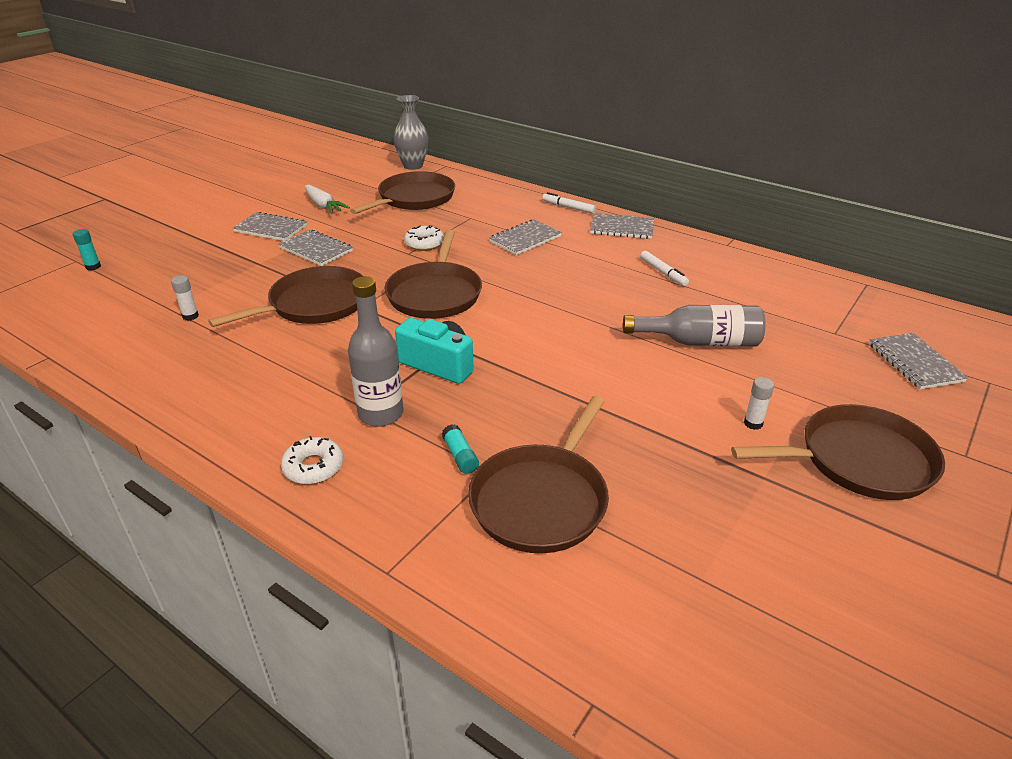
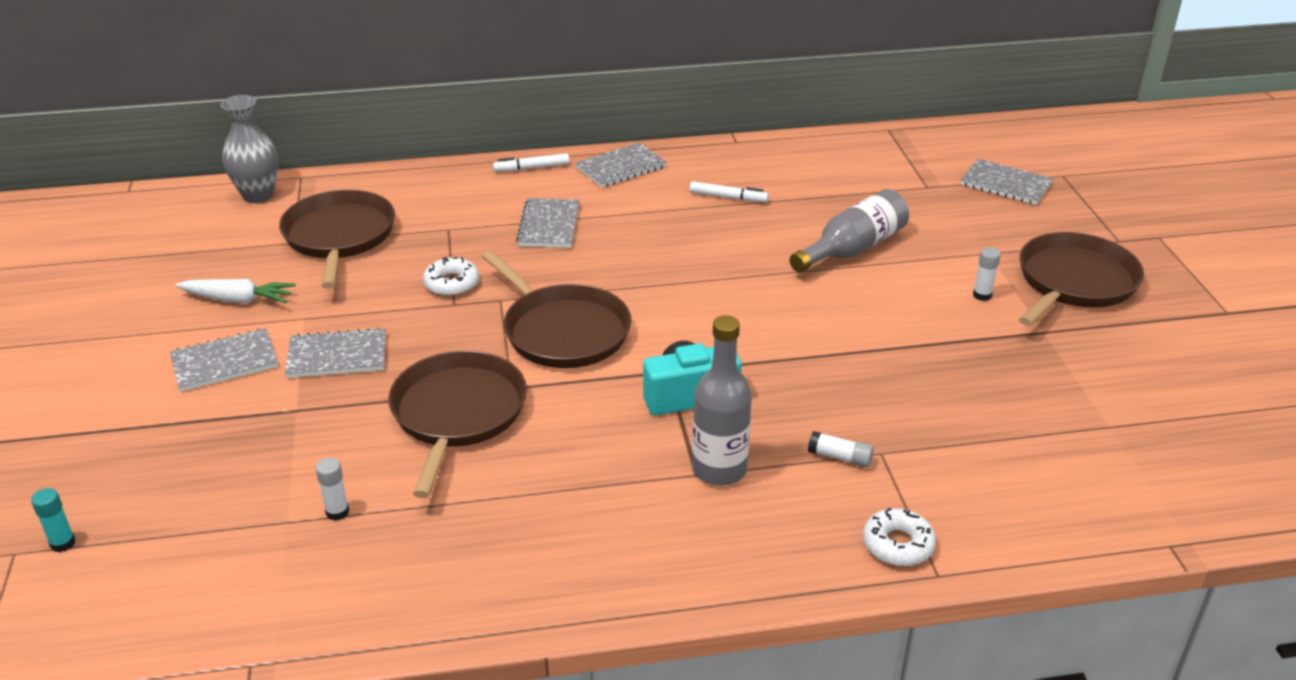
camera: 45 degrees left, 0 degrees up
(313, 467) = (747, 550): white donut -> white donut (898, 544)
(460, 456) = (840, 457): turquoise glue stick -> white glue stick
(541, 499) = (946, 447): brown pan -> none

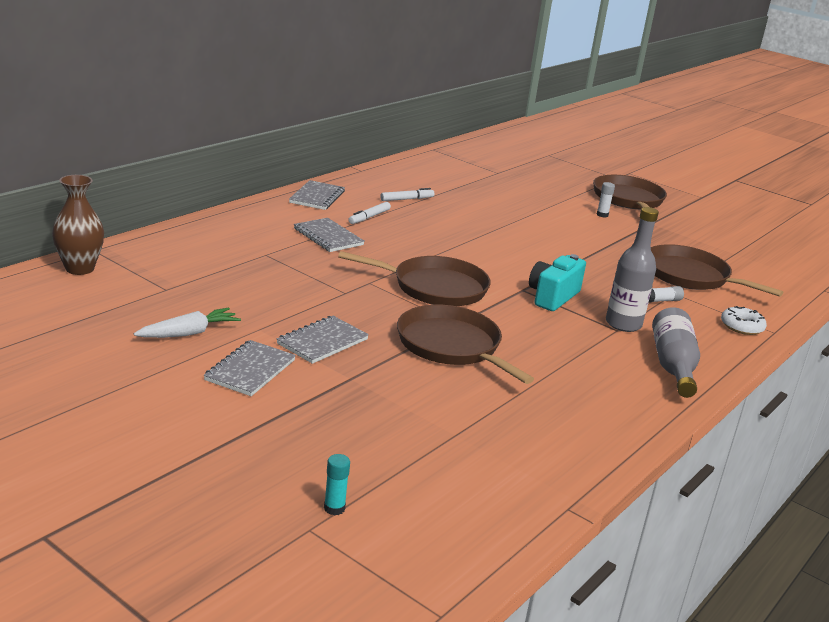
camera: 45 degrees left, 10 degrees down
(258, 195) = (79, 269): grey vase -> brown vase
(337, 512) = (475, 418): white glue stick -> none
(339, 237) = (195, 277): brown pan -> brown pan (690, 276)
(452, 284) = (324, 282): white donut -> none
(531, 168) = (260, 209): white marker -> white marker (369, 217)
(852, 249) = (511, 209): grey bottle -> grey bottle (673, 366)
(1005, 184) = (531, 164): grey notebook -> none

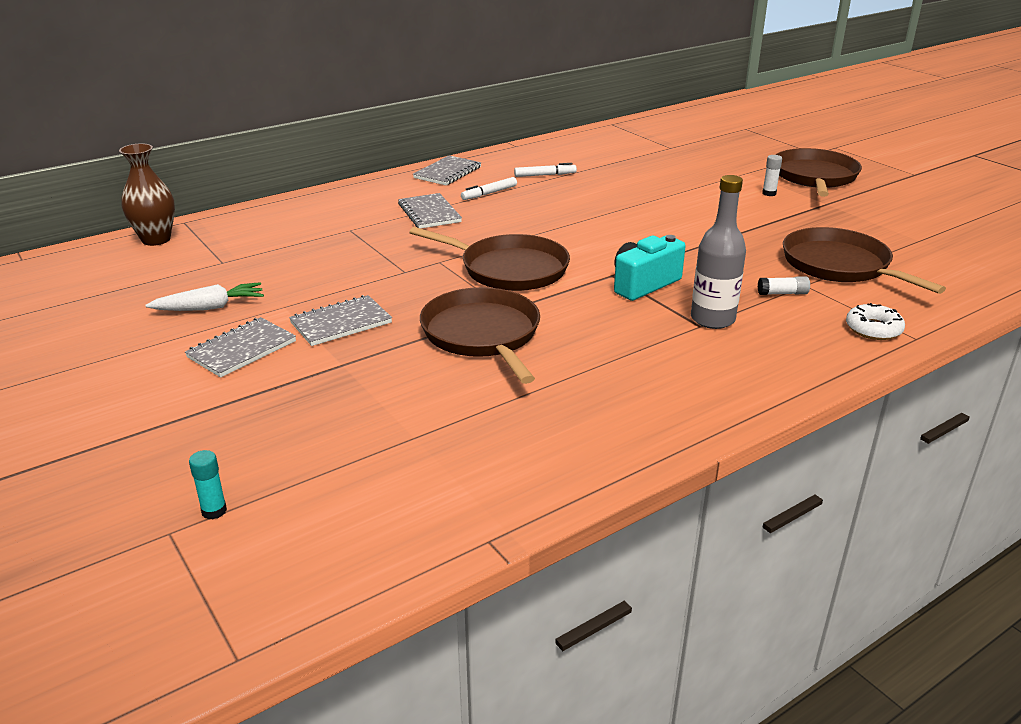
camera: 20 degrees right, 5 degrees up
(673, 366) = (746, 373): grey bottle -> none

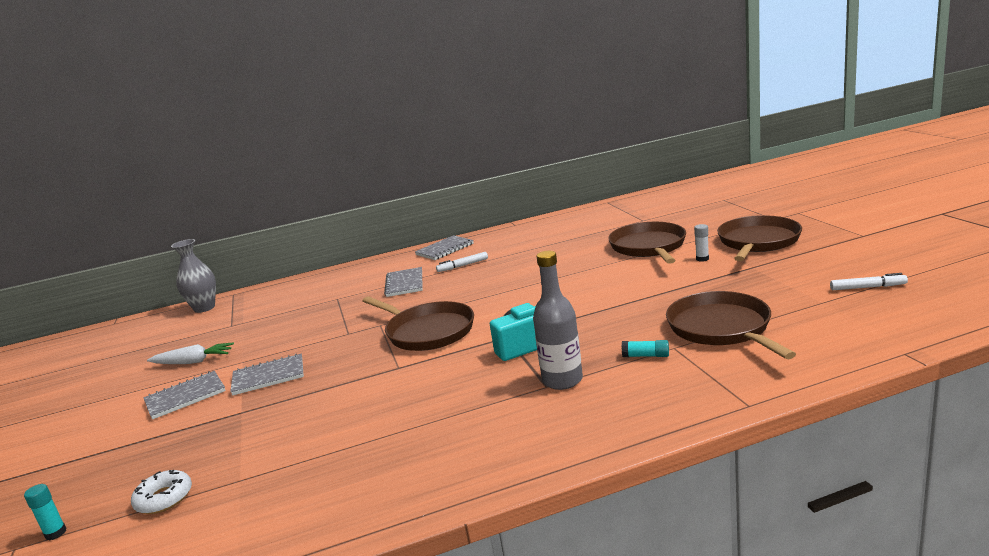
camera: 20 degrees right, 10 degrees down
(156, 239) = (204, 308): brown vase -> grey vase
(483, 335) = (362, 389): brown pan -> brown pan (648, 247)
(545, 175) = (518, 249): white marker -> white marker (867, 287)
(782, 293) = (646, 356): white glue stick -> turquoise glue stick
(873, 329) = (710, 394): white donut -> white donut (164, 498)

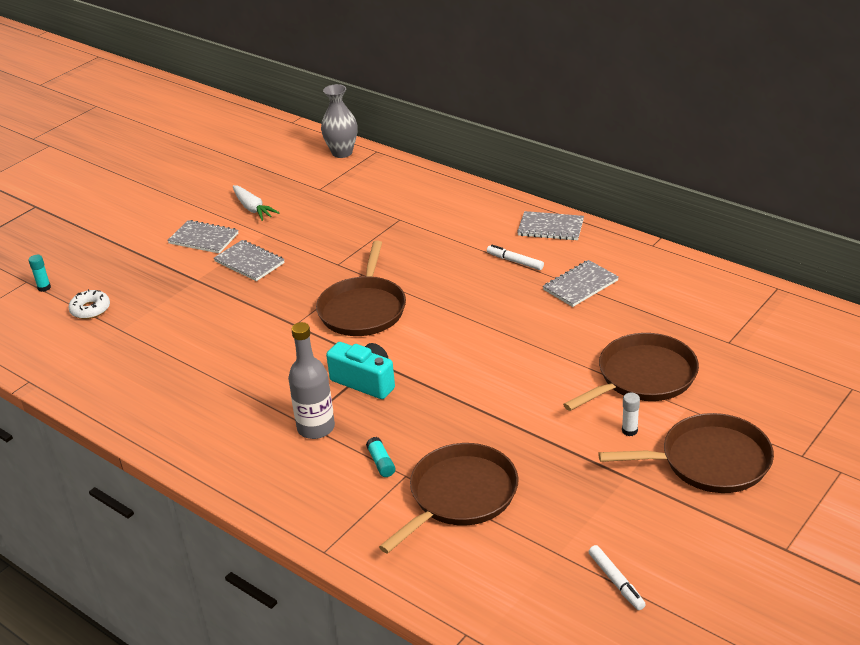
camera: 55 degrees right, 15 degrees up
(405, 283) = (452, 244): grey notebook -> grey notebook (580, 285)

